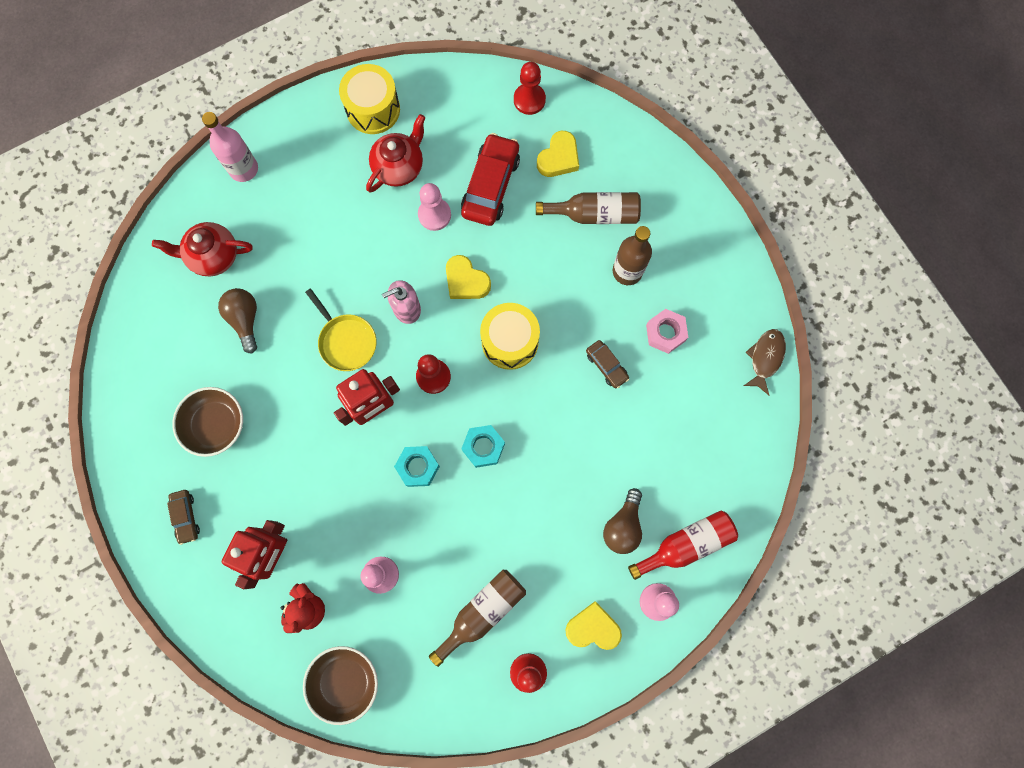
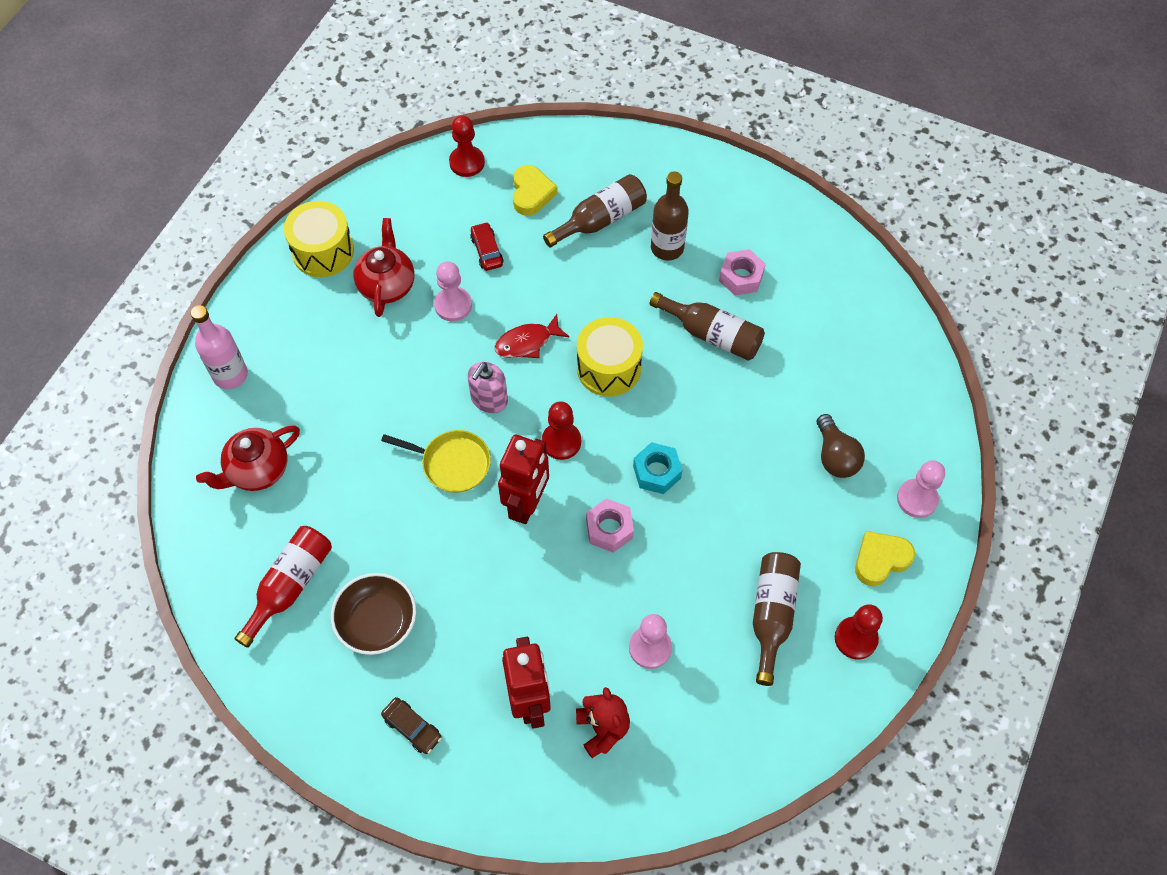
camera: 35 degrees left, 15 degrees down
(245, 320) = (335, 507): brown light bulb -> none
(344, 681) = (693, 770): brown bowl -> none
(418, 467) = (609, 529): turquoise nut -> pink nut
(466, 281) = (527, 342): yellow heart -> red fish
(491, 185) = (487, 251): red car -> red car, size x0.52
(606, 366) = (712, 334): brown car -> brown bottle
(686, 544) = (901, 436): red bottle -> red bottle (290, 585)
(765, 358) = (841, 245): brown fish -> none

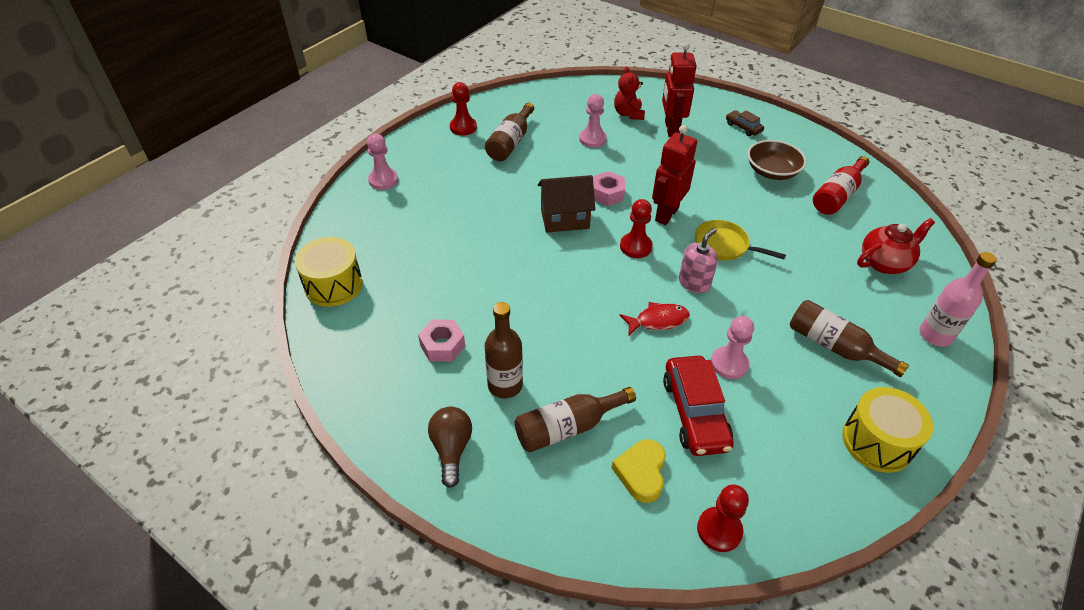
camera: 170 degrees left, 15 degrees down
(387, 285) = (799, 394): red teapot -> none
(487, 251) = (695, 413): red car -> red car, size x1.92
(609, 368) = (587, 290): yellow drum -> yellow drum (333, 285)
(657, 472) = (565, 219): turquoise nut -> brown house
(712, 334) = (489, 302): brown bottle -> brown bottle (834, 346)
(835, 456) = (427, 209): brown light bulb -> brown light bulb (451, 449)
(880, 560) = (427, 156): yellow heart -> none

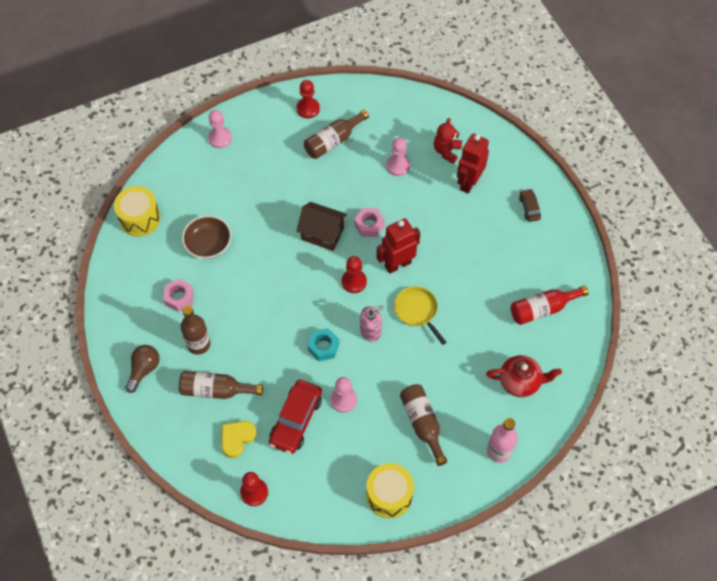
camera: 30 degrees right, 15 degrees up
(658, 320) = (323, 347): red fish -> turquoise nut
(772, 171) = (512, 262): brown bowl -> brown bowl (208, 244)

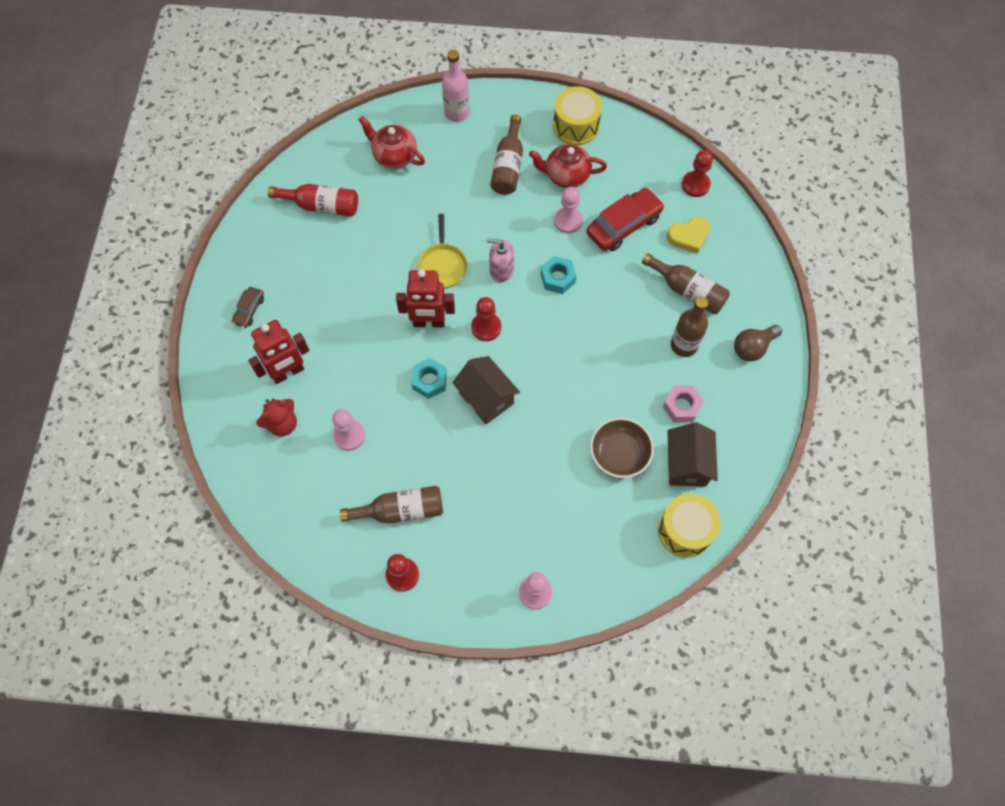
camera: 150 degrees left, 5 degrees up
(157, 260) = (687, 464): none -> brown house
(368, 441) = (566, 176): none -> red teapot
(369, 225) = (429, 381): pink nut -> turquoise nut

